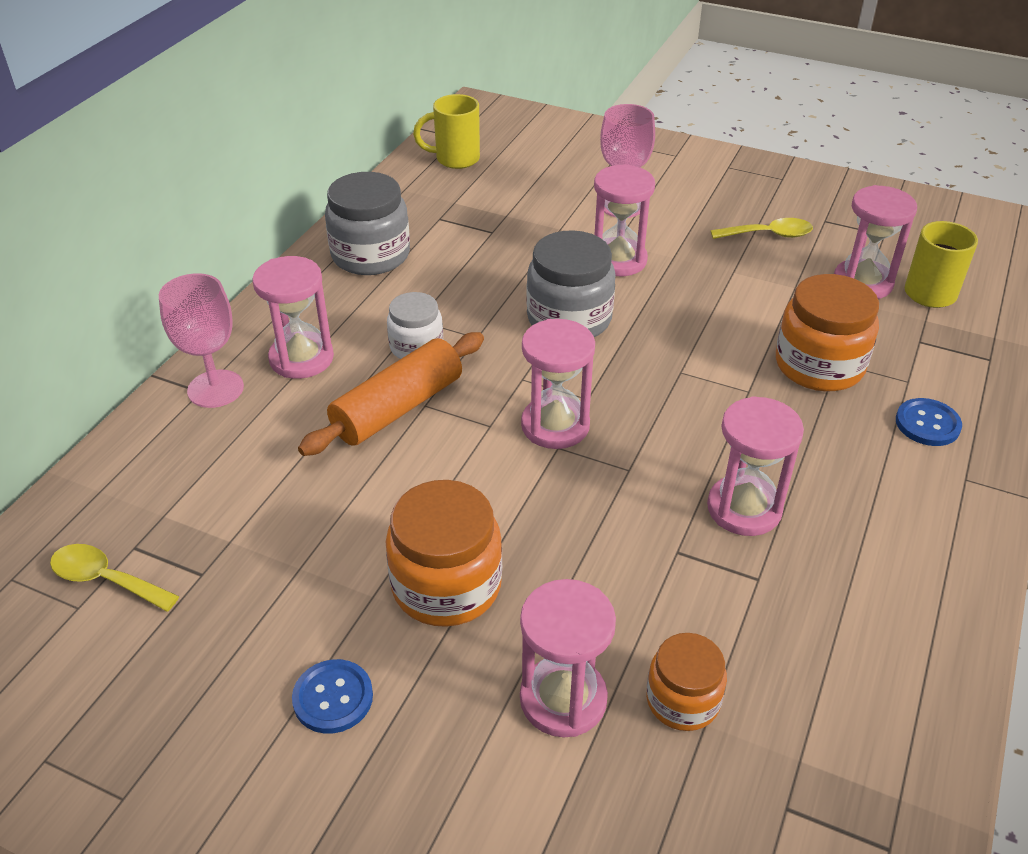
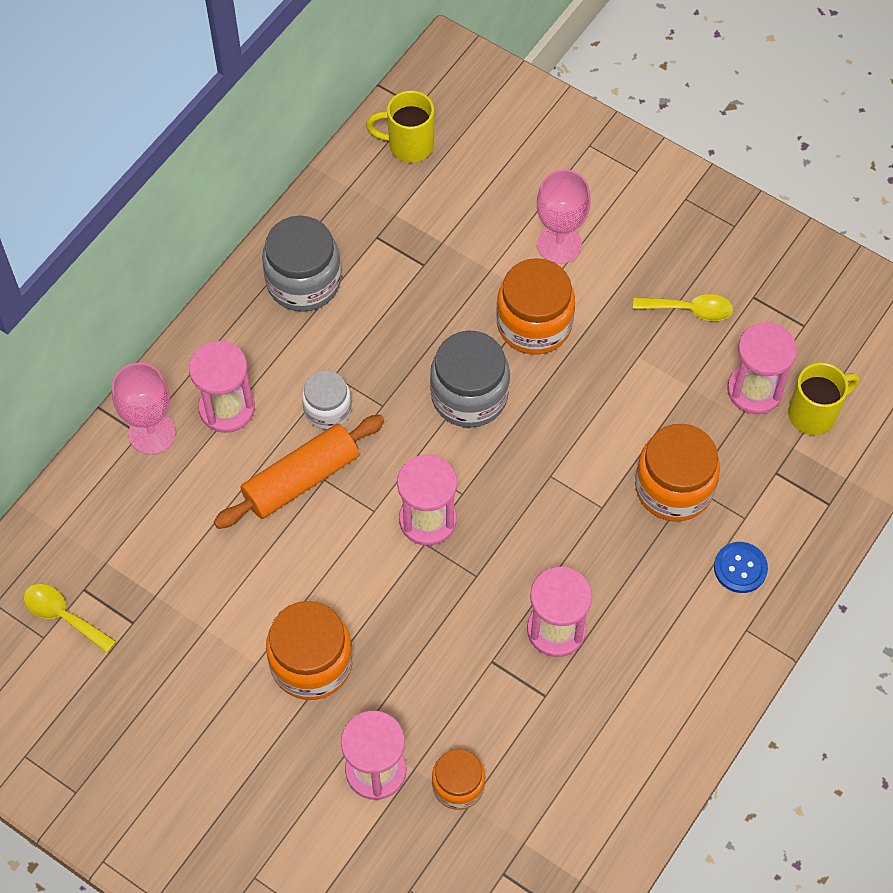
camera: 10 degrees right, 20 degrees up
(333, 698) = (218, 742): blue button -> none
(618, 260) = (534, 324): pink hourglass -> orange jar

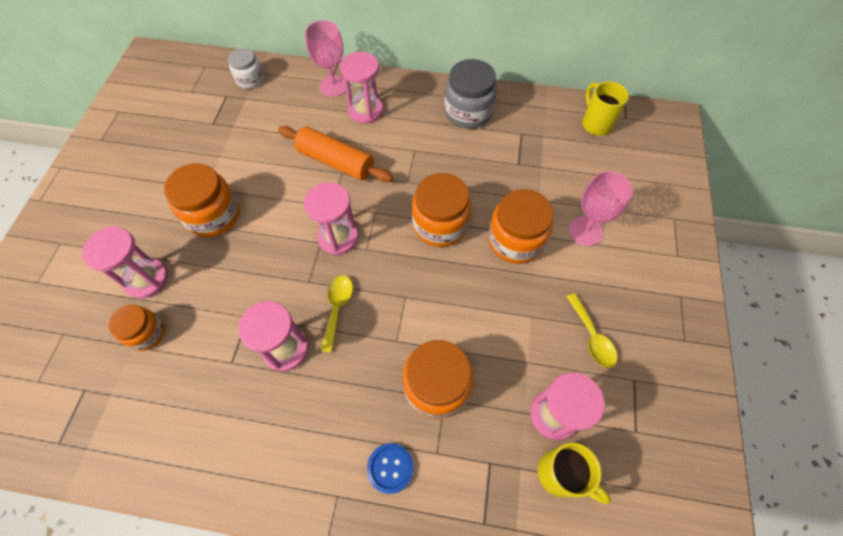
camera: 65 degrees right, 0 degrees up
(63, 616) = (206, 94): yellow spoon -> yellow spoon (337, 308)
(327, 409) = (389, 156): white jar -> white jar (250, 79)
(469, 395) = (440, 224): grey jar -> orange jar

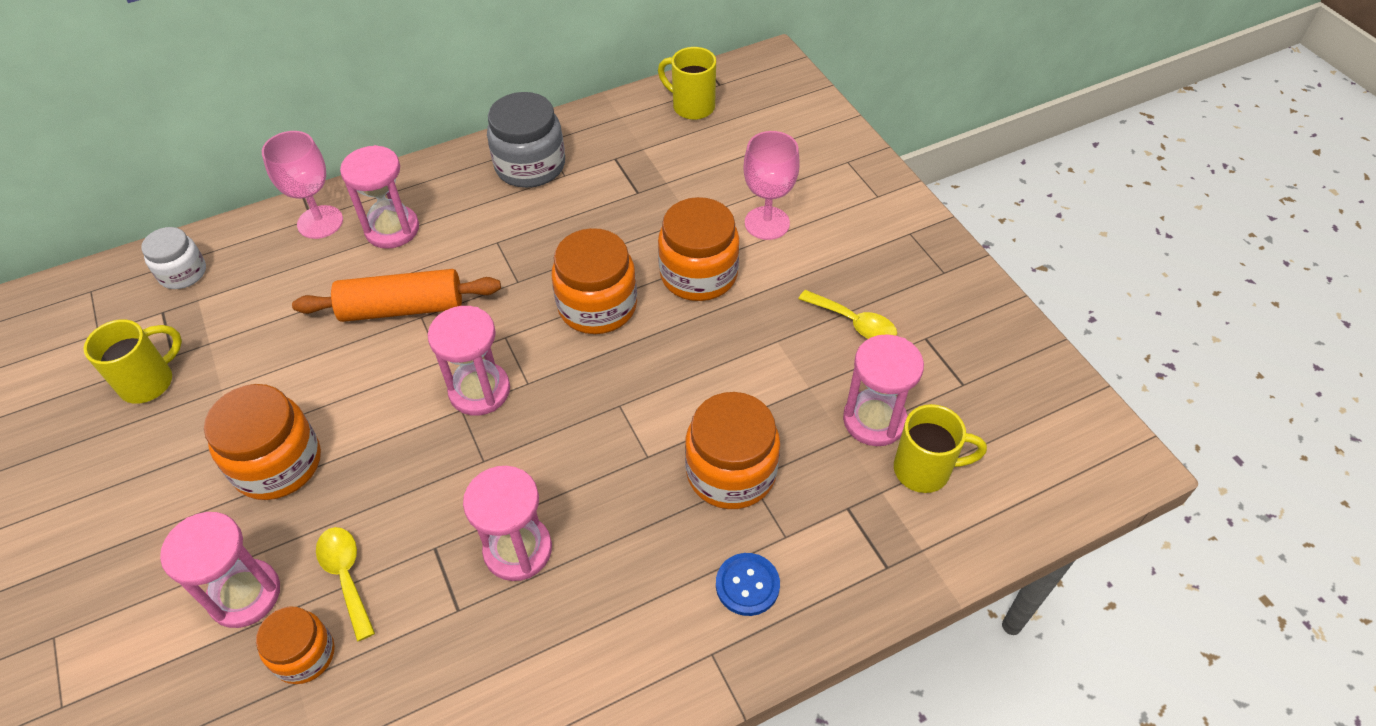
camera: 35 degrees left, 10 degrees down
(193, 132) = (149, 382): none -> yellow mug
(337, 308) = (545, 466): yellow spoon -> yellow spoon (346, 576)

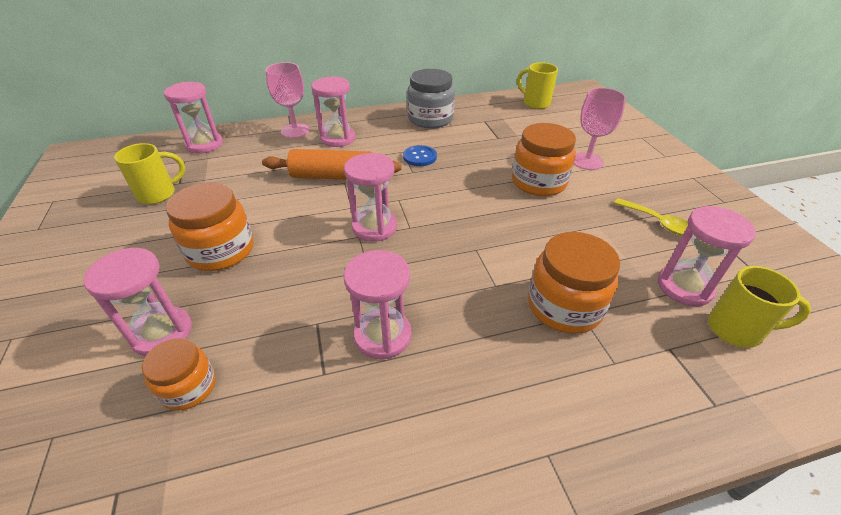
camera: 10 degrees right, 10 degrees down
(183, 273) = (204, 144): white jar -> pink hourglass
(346, 576) = (243, 332): yellow spoon -> none
(597, 306) = (465, 191): orange jar -> none
(747, 585) = (581, 398): blue button -> blue button (420, 157)

